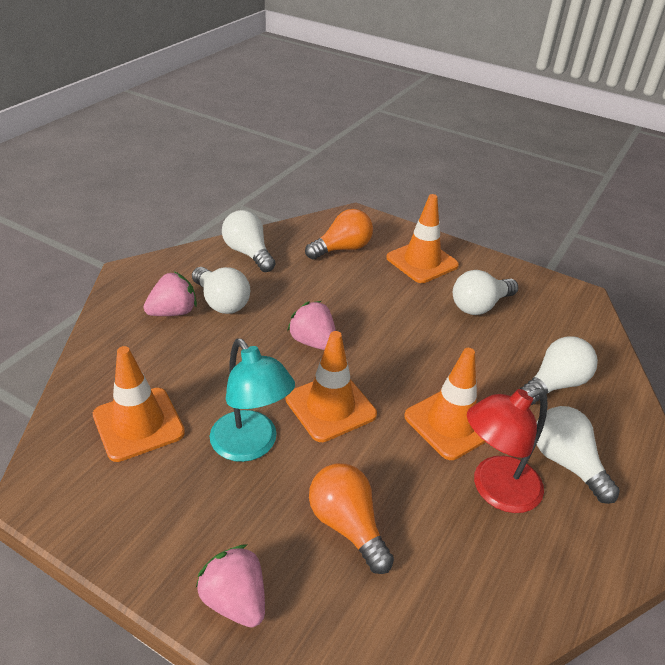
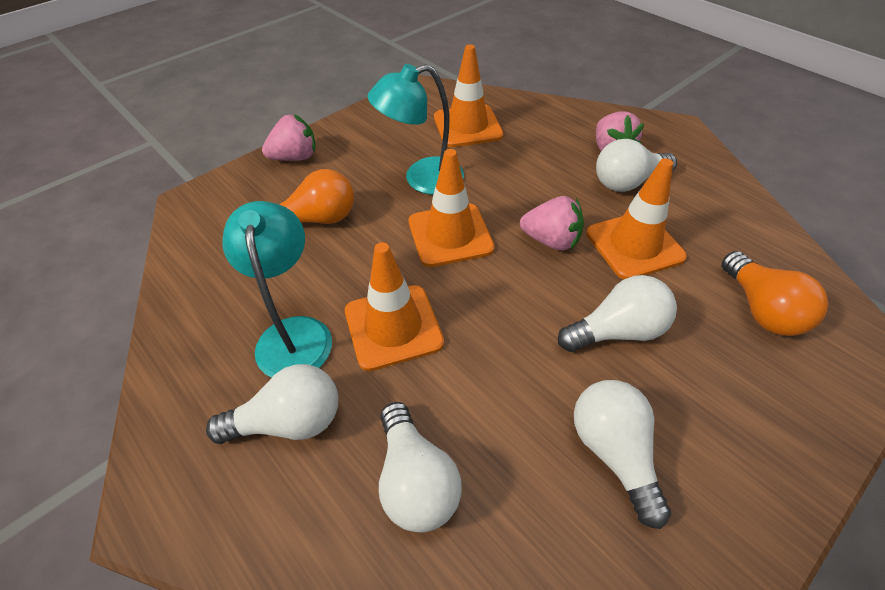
camera: 110 degrees right, 10 degrees up
(248, 253) = (731, 213): white light bulb -> white light bulb (617, 331)
(313, 342) = (551, 240): pink strawberry -> pink strawberry turned 45 degrees clockwise
(422, 262) = (741, 408): orange traffic cone -> orange traffic cone (634, 245)
(495, 490) = (294, 333): red lamp -> turquoise lamp

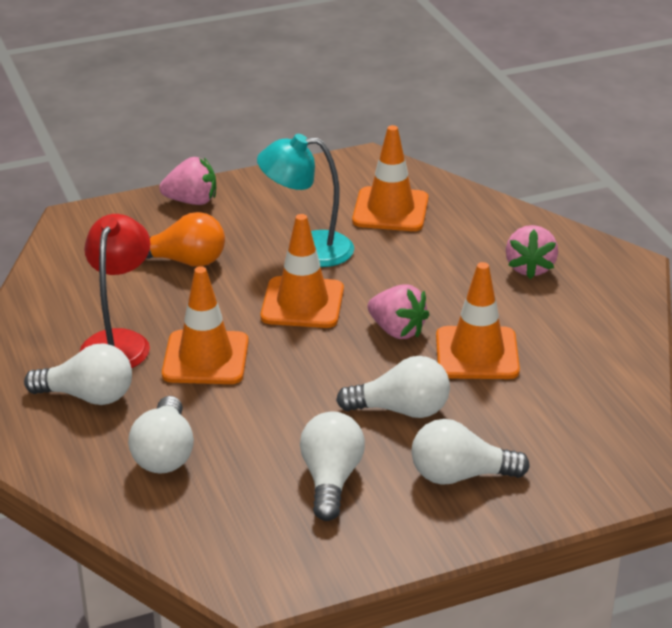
camera: 20 degrees right, 15 degrees down
(294, 333) = (119, 342): turquoise lamp -> red lamp
(627, 182) = (520, 301): white light bulb -> white light bulb (460, 475)
(761, 309) = (552, 429): orange light bulb -> none

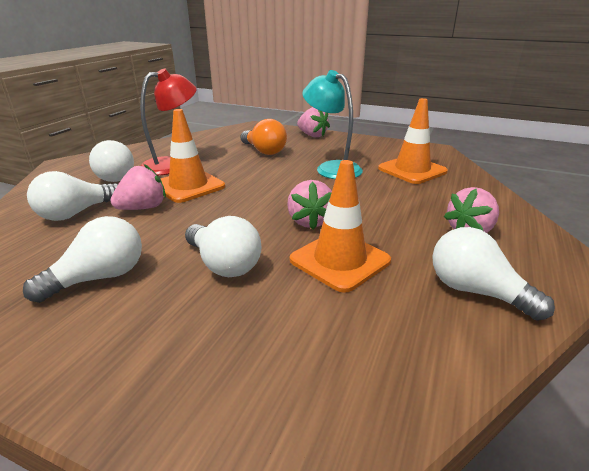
camera: 45 degrees right, 5 degrees down
(218, 408) = (143, 208): none -> pink strawberry
(302, 303) = (283, 186): orange traffic cone -> none
(460, 475) = (167, 337): white light bulb -> white light bulb (476, 291)

